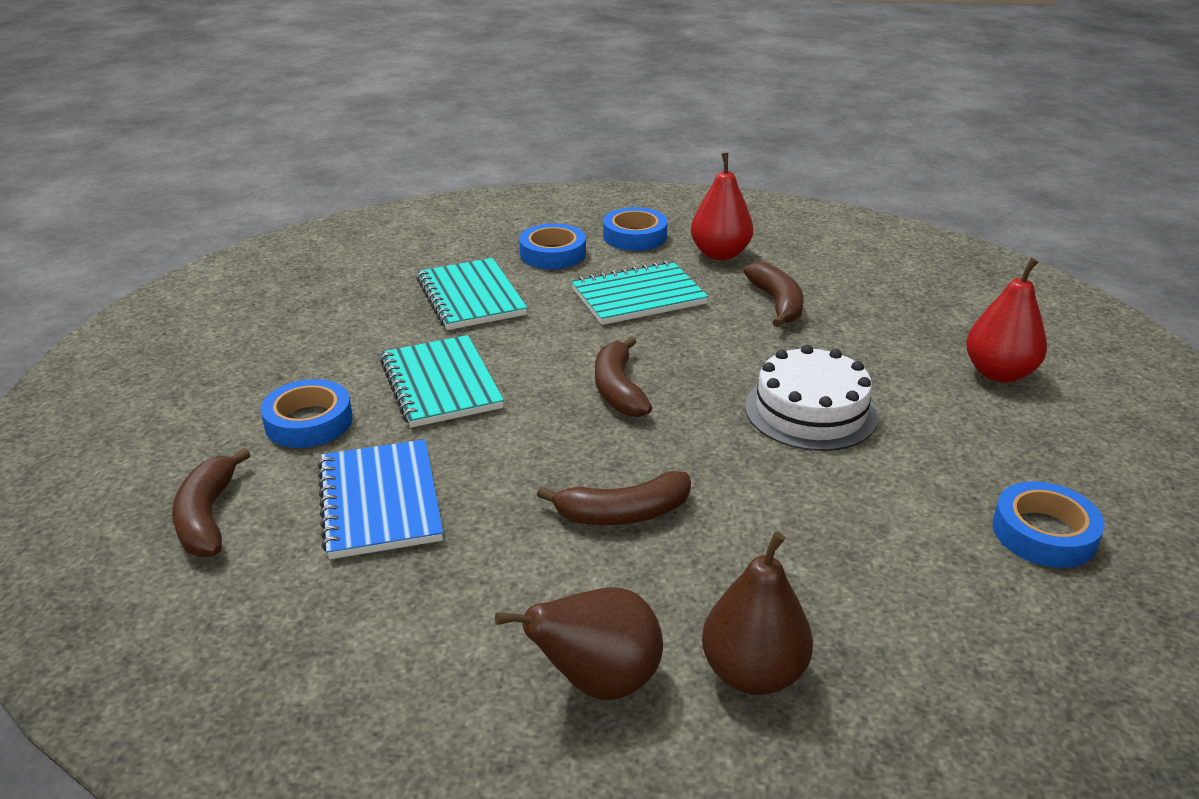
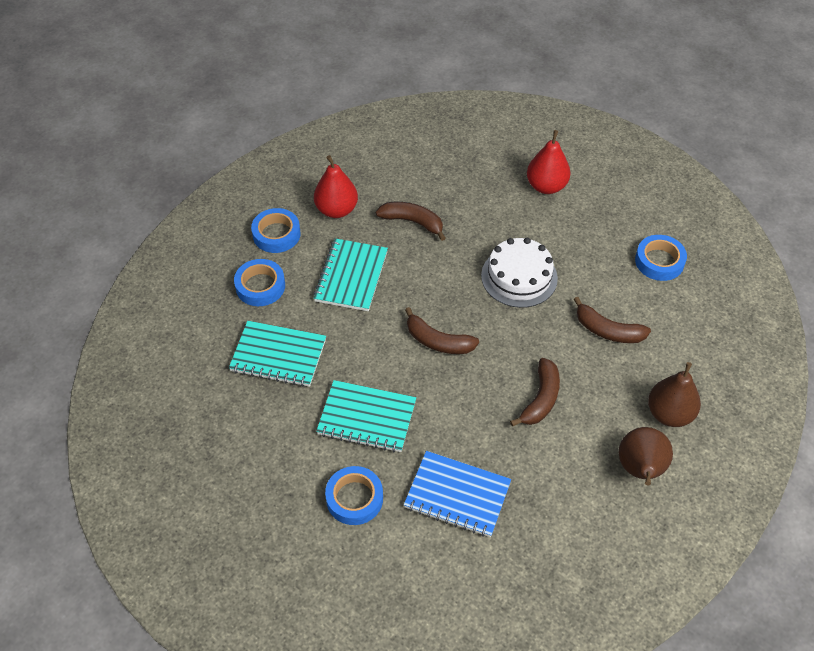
camera: 55 degrees left, 20 degrees up
(208, 517) = (412, 580): brown banana -> brown banana (607, 330)

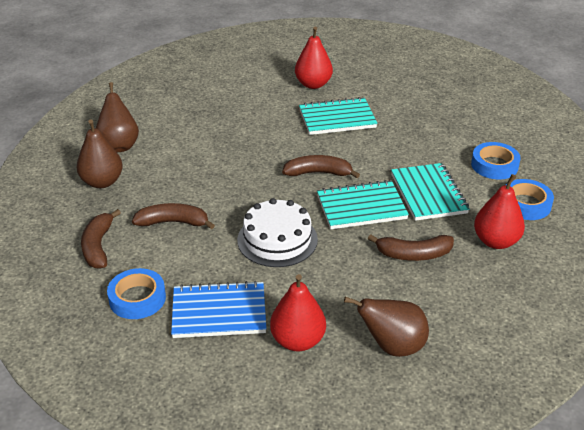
camera: 155 degrees right, 15 degrees down
(278, 356) = (432, 131): turquoise notebook -> turquoise notebook (361, 207)
(354, 498) = (313, 84): blue tape -> red pear
(457, 495) = (246, 102): blue notebook -> blue notebook (219, 312)
(481, 160) = (392, 346): none -> brown pear
(541, 399) = (213, 162): brown banana -> brown banana (98, 246)

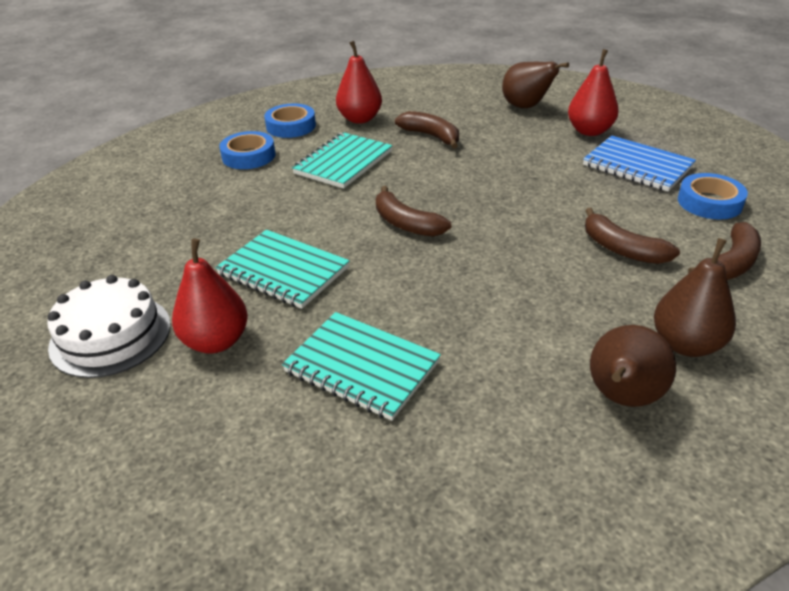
camera: 135 degrees left, 0 degrees up
(277, 239) = (528, 189): white cake -> white cake (110, 335)
(361, 207) = (416, 179): turquoise notebook -> turquoise notebook (361, 367)

